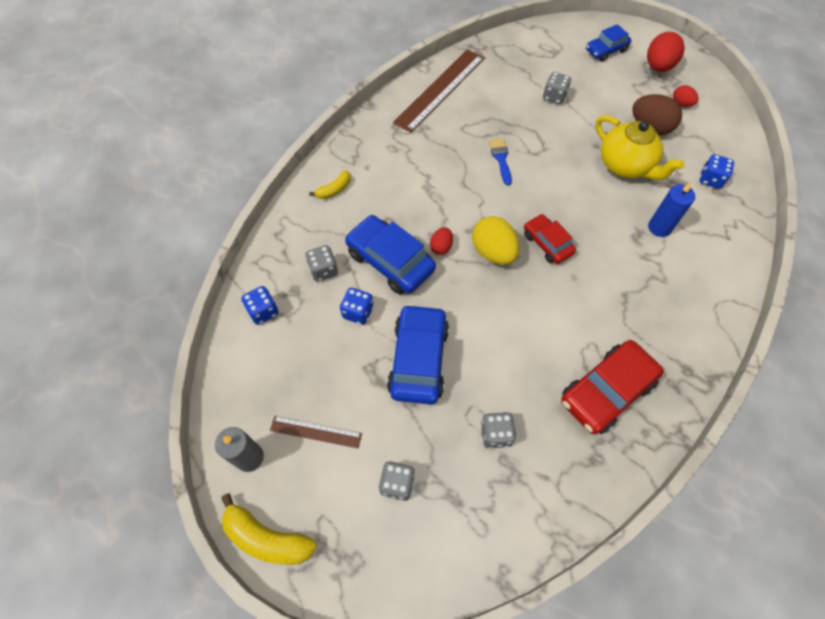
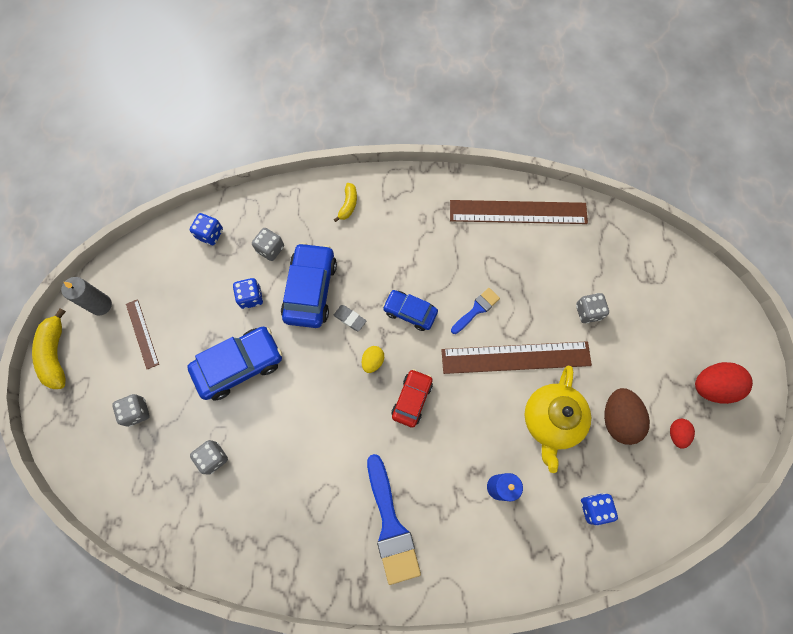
camera: 55 degrees right, 10 degrees up
(334, 190) = (348, 205): yellow banana -> yellow banana turned 90 degrees counterclockwise
(441, 247) = (350, 319): red egg -> grey eraser
(493, 252) = (373, 361): yellow egg -> yellow egg, size x0.54
(559, 158) = (516, 357): none -> brown ruler
(605, 50) = (693, 324): blue car -> blue car (410, 312)
(606, 391) = (300, 523): red car -> none
(649, 320) = (391, 525): none -> blue brush

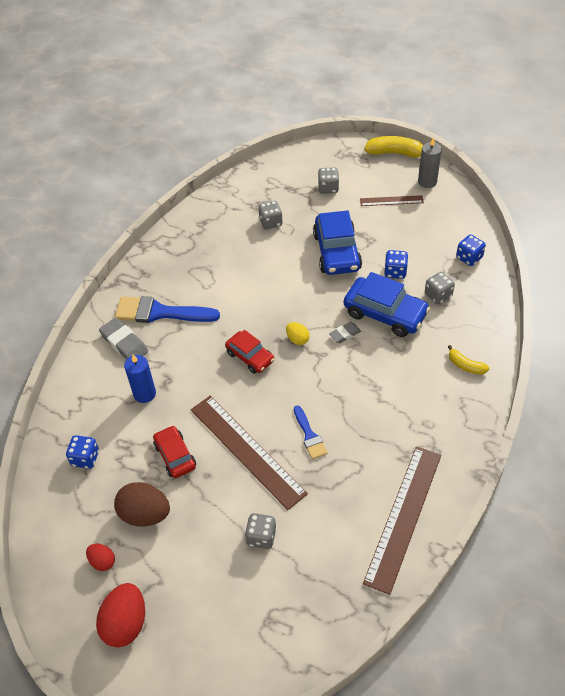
camera: 115 degrees right, 20 degrees down
(410, 312) = (331, 381): blue car -> none
(447, 545) = (124, 343): none -> grey eraser
(516, 357) = (247, 450): brown ruler -> brown ruler turned 60 degrees counterclockwise
(551, 420) = (175, 456): yellow teapot -> red car

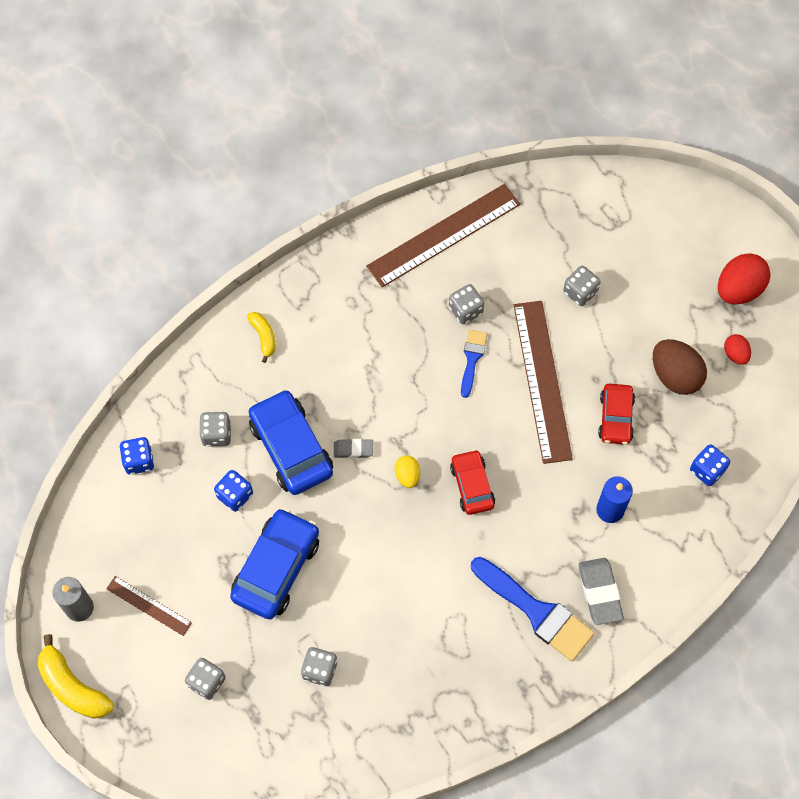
camera: 150 degrees left, 15 degrees up
(341, 468) = (465, 310): none -> grey dice

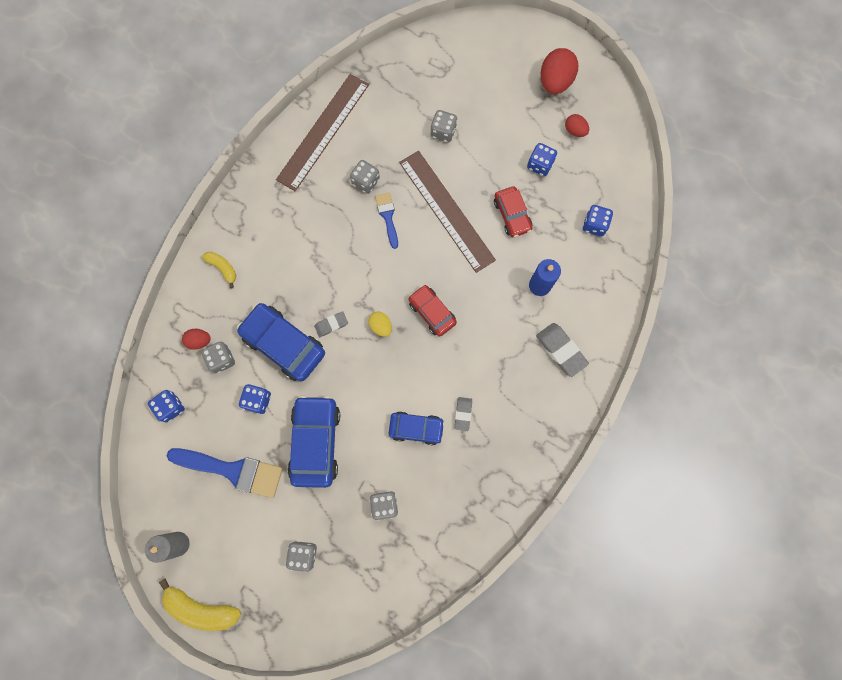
camera: 25 degrees left, 10 degrees up
(149, 606) = (231, 517): brown ruler -> none
(202, 404) = (199, 341): none -> red egg
(394, 604) = (416, 428): none -> blue car
(454, 612) = (463, 414): none -> grey eraser
(536, 611) = (522, 385): blue brush -> blue brush (233, 470)
(675, 375) = (540, 165): brown egg -> blue dice

